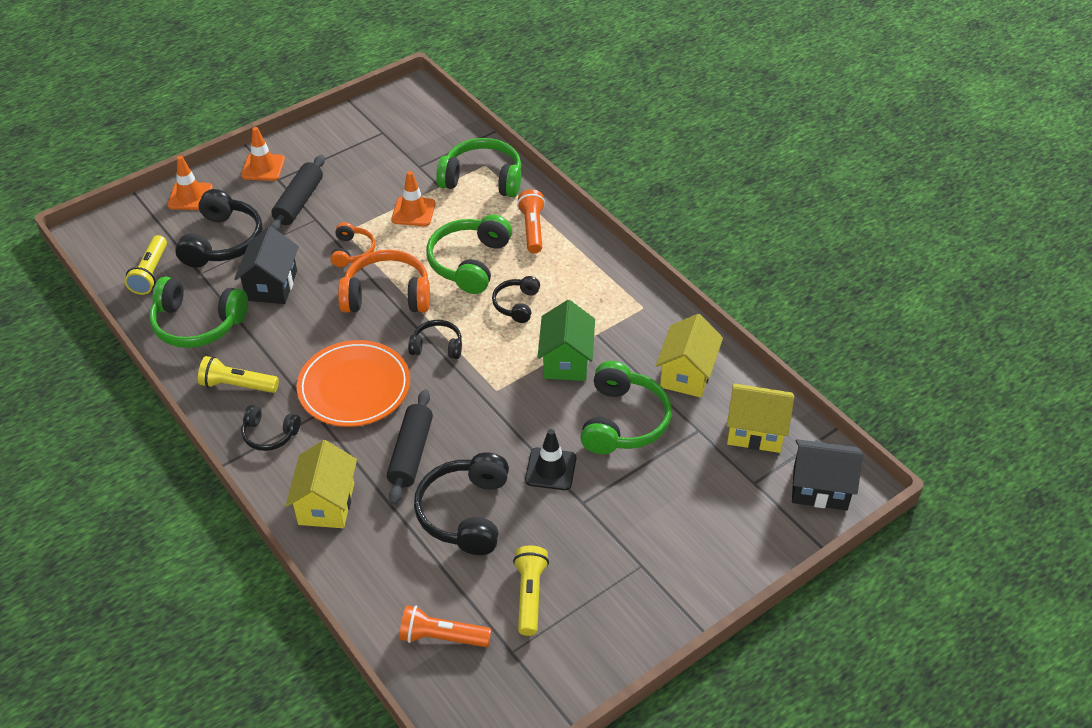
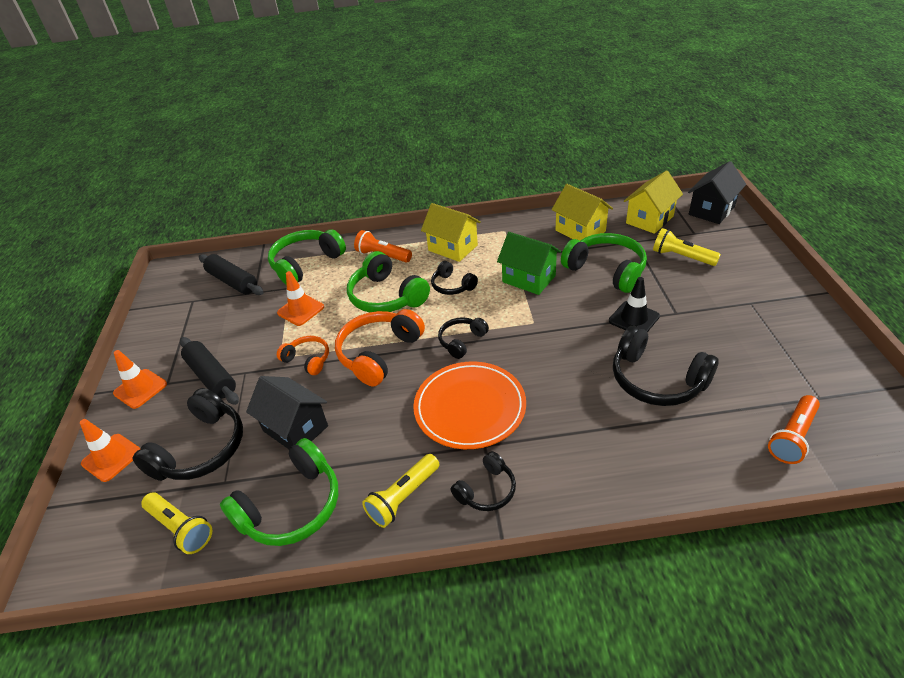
camera: 55 degrees left, 5 degrees down
(223, 241) = (201, 449): black headphones -> black headphones turned 75 degrees clockwise
(326, 504) = (601, 472): yellow house -> yellow house (453, 248)
(411, 453) = (571, 393): black rolling pin -> black rolling pin (233, 281)
(530, 595) = (761, 369): yellow flashlight -> yellow flashlight (682, 257)

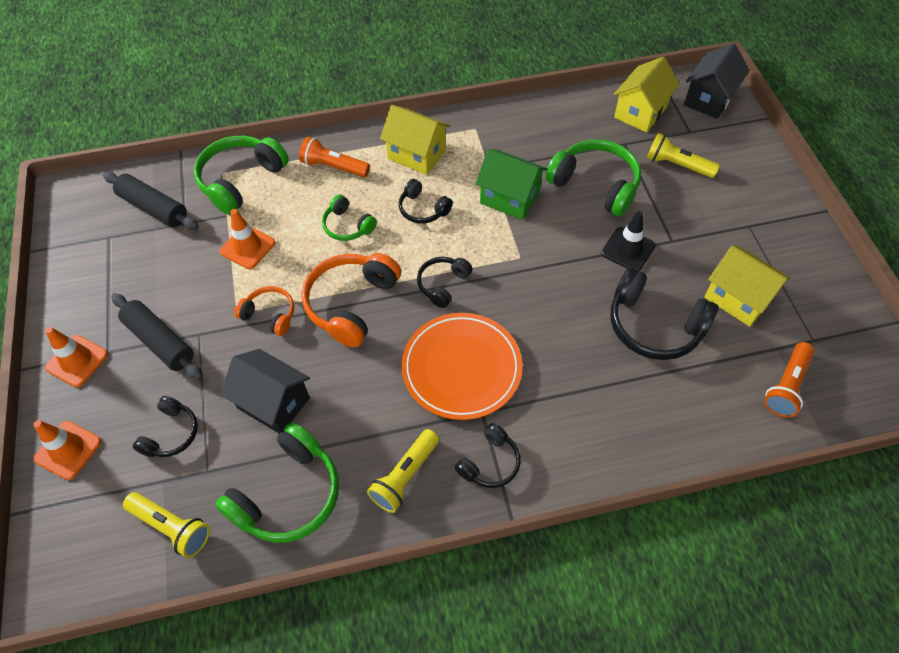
camera: 10 degrees left, 15 degrees up
(201, 449) = (171, 434): black headphones -> black headphones, size x0.56
(386, 297) = (347, 226): green headphones -> green headphones, size x0.56
(580, 231) = (563, 129): yellow house -> yellow house (737, 298)

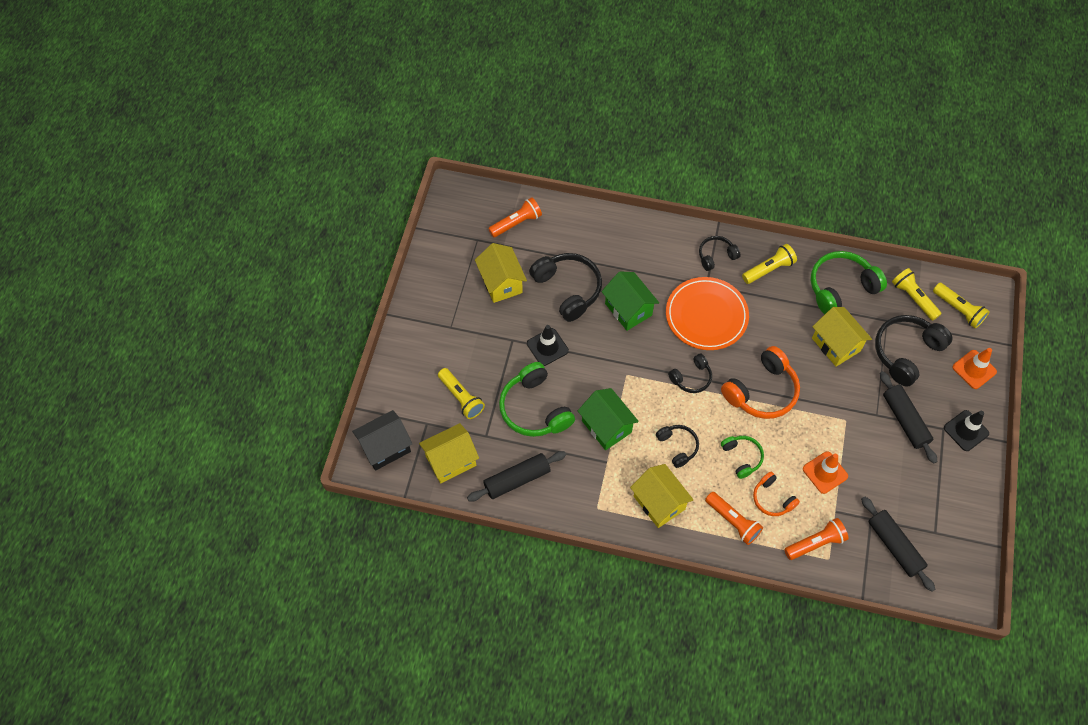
camera: 155 degrees left, 5 degrees up
(77, 361) = (966, 430): orange traffic cone -> black traffic cone
(97, 539) = (958, 310): none -> yellow flashlight
(171, 434) = (906, 352): black headphones -> black headphones, size x1.77
(240, 180) = (815, 543): green headphones -> orange flashlight
(270, 314) = (822, 408): orange headphones -> orange headphones (772, 499)
(273, 403) = (836, 344): black house -> yellow house
(564, 333) = (628, 309): none -> green house
(567, 121) = (517, 479): none -> black rolling pin

